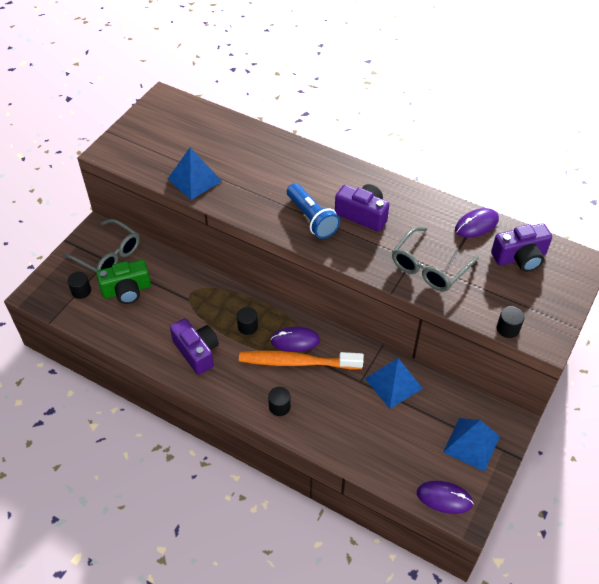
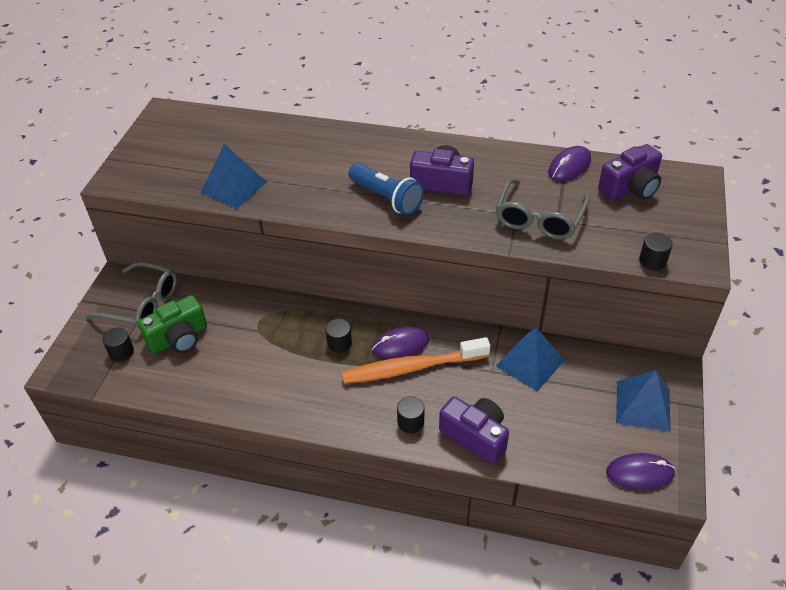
camera: 15 degrees left, 5 degrees down
(197, 352) = (289, 386): purple camera -> purple camera (475, 436)

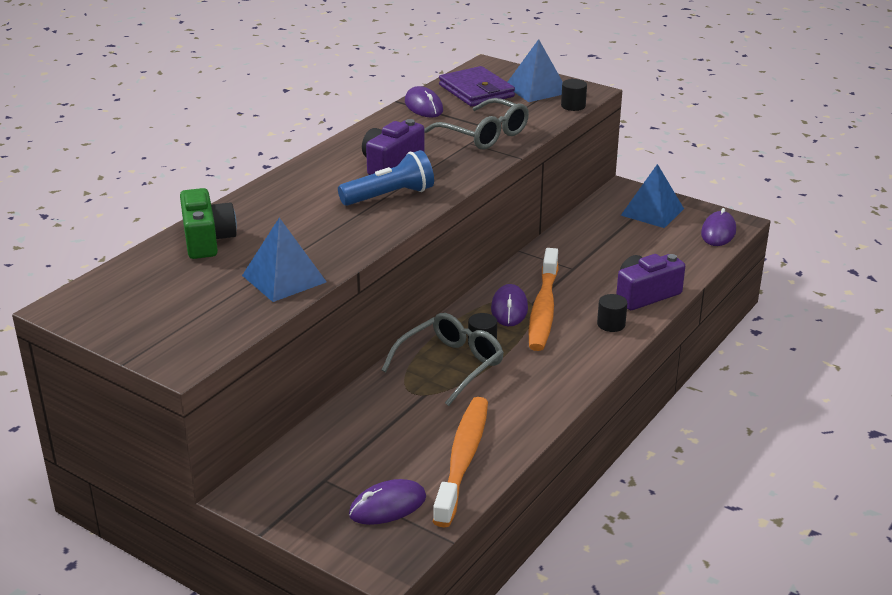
camera: 70 degrees left, 15 degrees down
(121, 352) = (387, 506): black cylinder -> purple mouse
(143, 304) = (313, 478): grey glasses -> grey glasses (451, 365)
(179, 338) = (396, 455): green camera -> green camera (207, 240)
(184, 377) = (463, 459): none -> orange toothbrush
(530, 363) = (575, 248): blue pyramid -> blue pyramid (536, 89)
(630, 188) = (476, 91): purple camera -> purple wallet

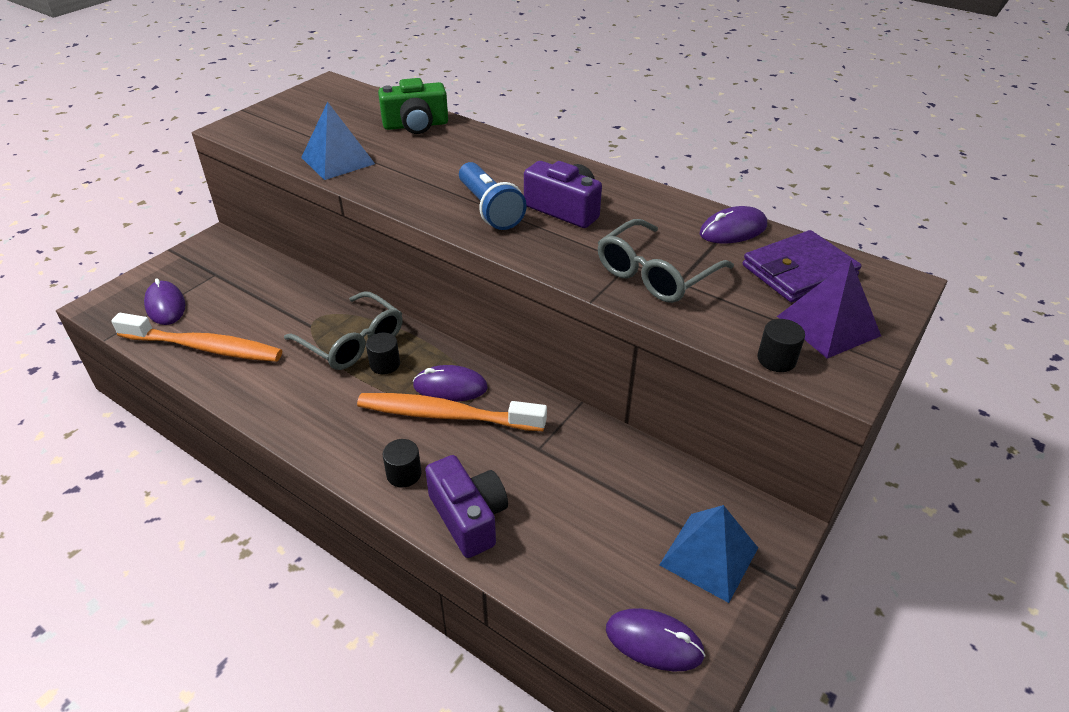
camera: 90 degrees right, 10 degrees up
(536, 89) = (828, 325): blue pyramid -> purple pyramid

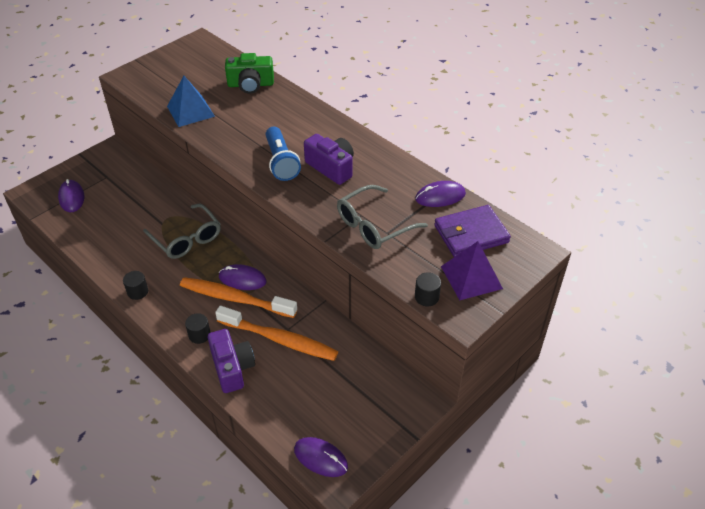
camera: 10 degrees right, 5 degrees up
(204, 347) = (92, 232): orange toothbrush -> orange toothbrush (280, 339)
(385, 364) = (204, 257): black cylinder -> black cylinder (137, 292)
(709, 556) = (372, 412): blue pyramid -> none

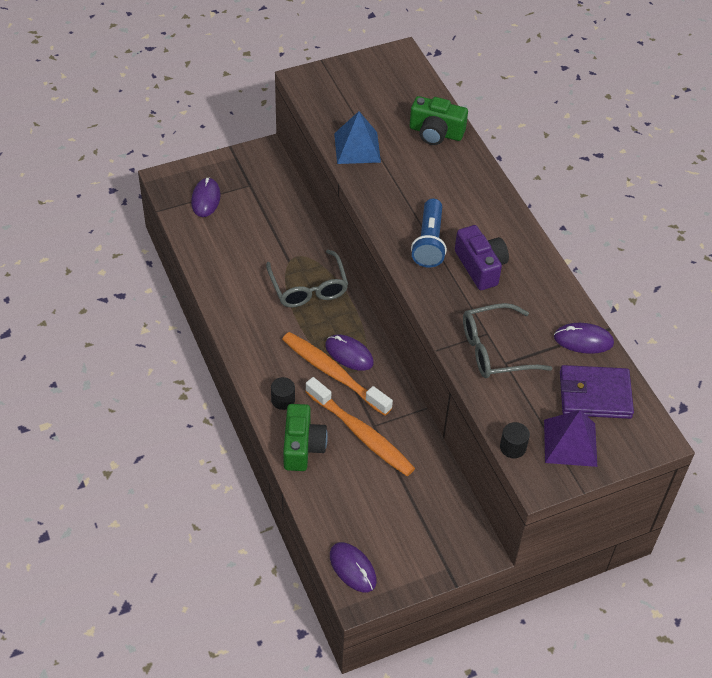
camera: 20 degrees right, 5 degrees up
(137, 292) = (238, 331): black cylinder -> none
(232, 368) = (302, 446): purple camera -> green camera

